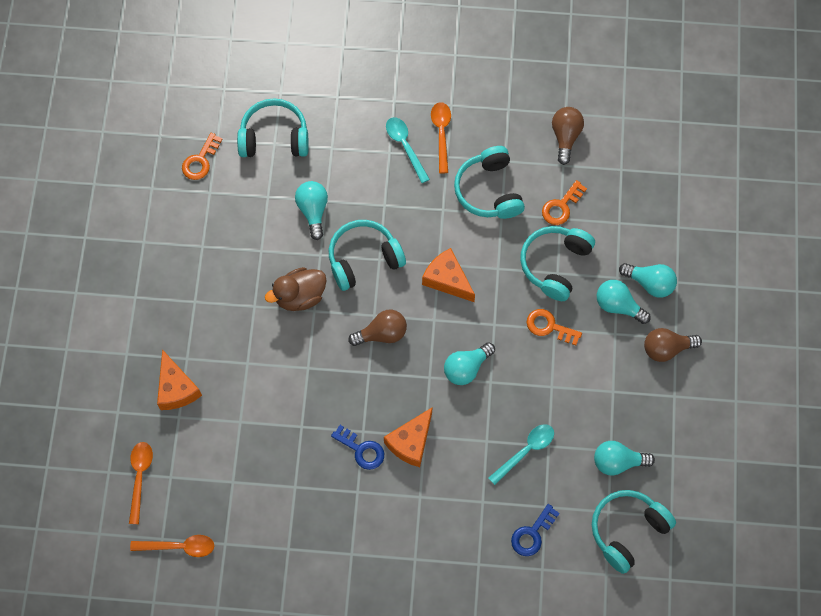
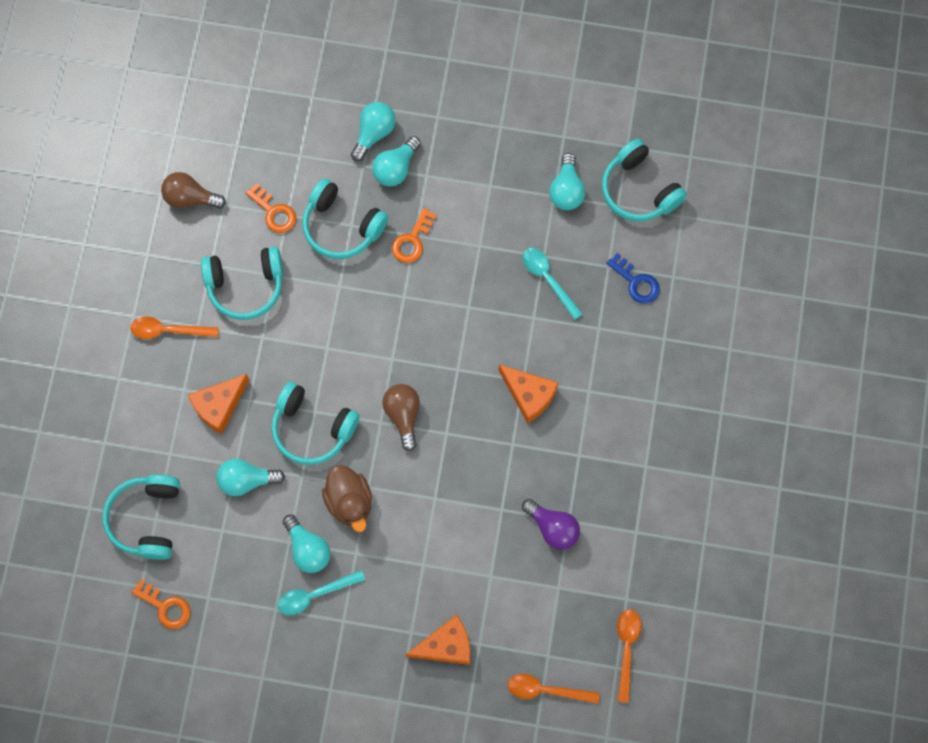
camera: 85 degrees left, 5 degrees up
(287, 473) = (553, 528): none -> purple light bulb
(361, 450) = (533, 447): blue key -> none
(364, 259) = (312, 428): turquoise headphones -> turquoise headphones turned 45 degrees counterclockwise
(405, 146) = (179, 371): turquoise spoon -> turquoise spoon (315, 594)
(447, 279) = (347, 340): orange cheese -> orange cheese (219, 406)
(466, 368) = (451, 330): turquoise light bulb -> turquoise light bulb (308, 549)
(666, 348) = (448, 127): brown light bulb -> none

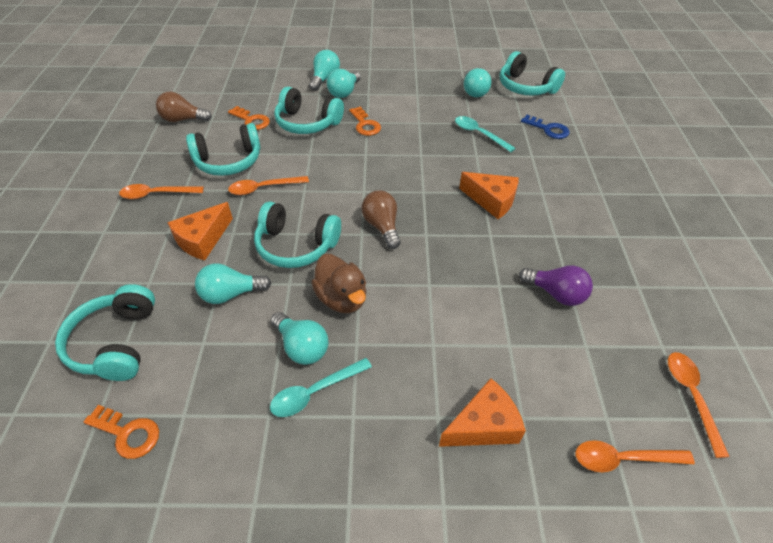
camera: 10 degrees left, 25 degrees down
(283, 338) = (263, 188): none -> orange spoon
(412, 240) = (365, 125): orange key -> orange key turned 45 degrees counterclockwise

